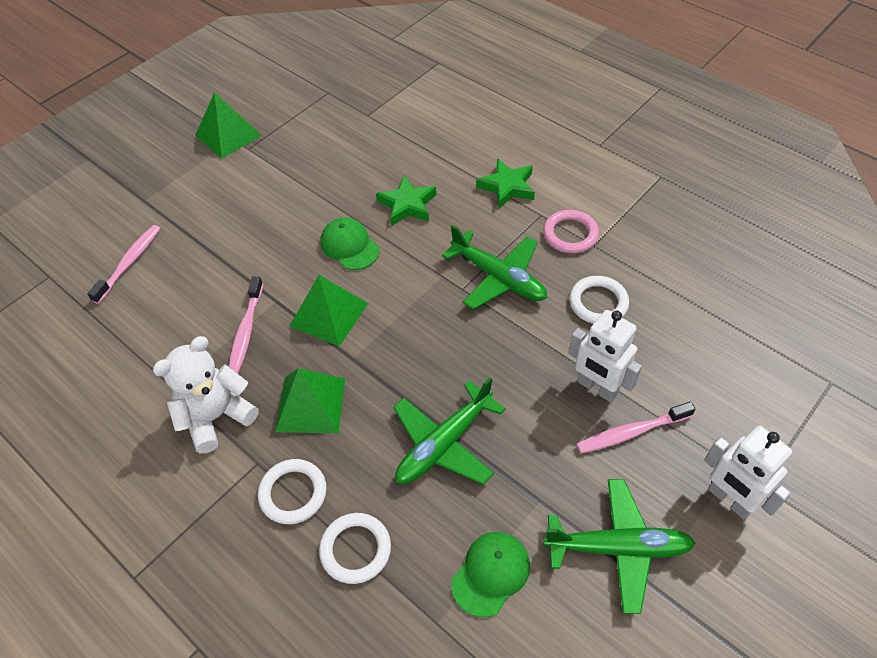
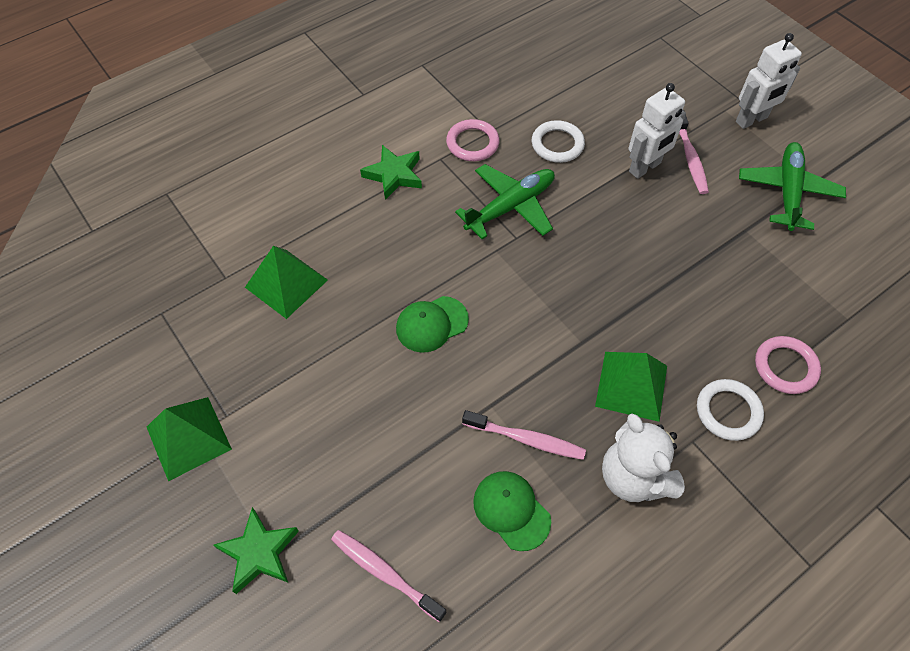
camera: 80 degrees left, 5 degrees up
(328, 314) = (521, 356): green pyramid -> green pyramid (286, 283)
(355, 549) = (785, 367): white ring -> pink ring
(407, 205) = (388, 262): green star -> green star (259, 552)
(444, 443) = (687, 284): green plane -> none
(491, 573) = (807, 275): green cap -> green cap (511, 510)

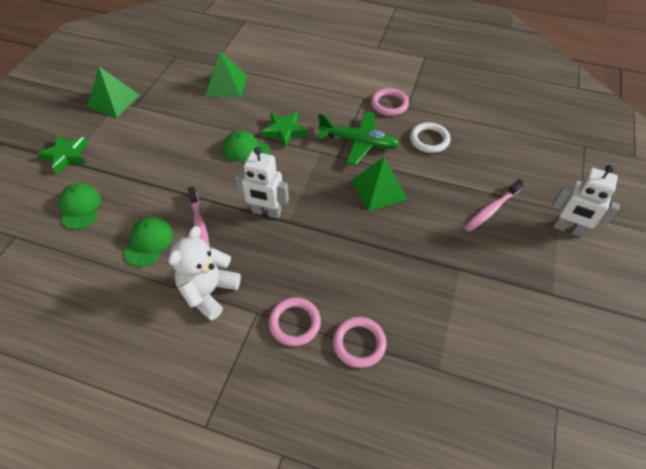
camera: 55 degrees right, 5 degrees down
(385, 573) = (80, 207): pink toothbrush -> green cap
(394, 175) = (333, 86): green star -> green star (284, 131)
(631, 385) = (275, 260): green pyramid -> green pyramid (379, 189)
(645, 168) = (456, 190): white robot -> white robot (266, 212)
(728, 411) = (294, 323): white ring -> pink ring
(787, 192) = (522, 280): green plane -> none

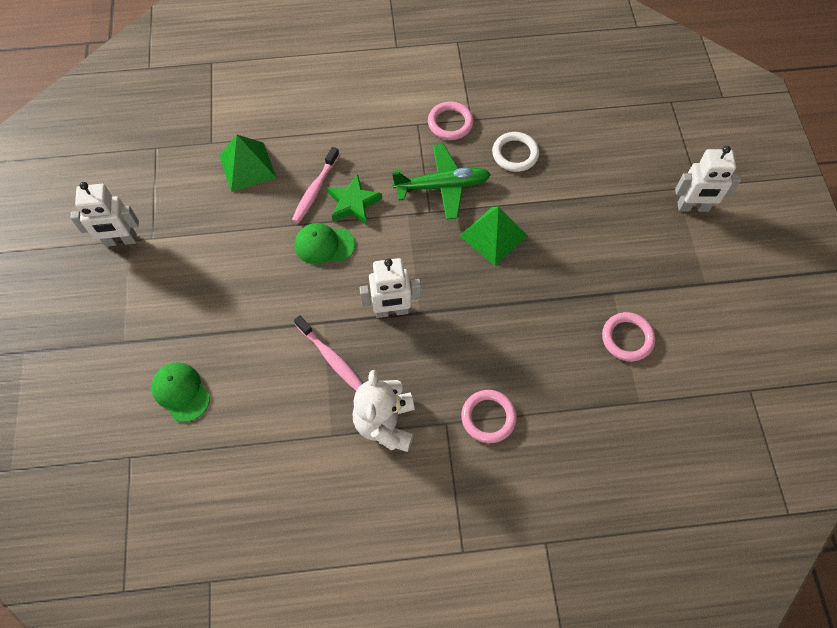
camera: 25 degrees left, 10 degrees up
(66, 156) = (116, 336): green star -> none
(113, 101) = (121, 240): green pyramid -> white robot
(148, 242) = (287, 399): green cap -> none
(359, 343) = (558, 410): pink ring -> pink ring (627, 338)
(491, 209) = (614, 214): pink toothbrush -> pink toothbrush (315, 190)

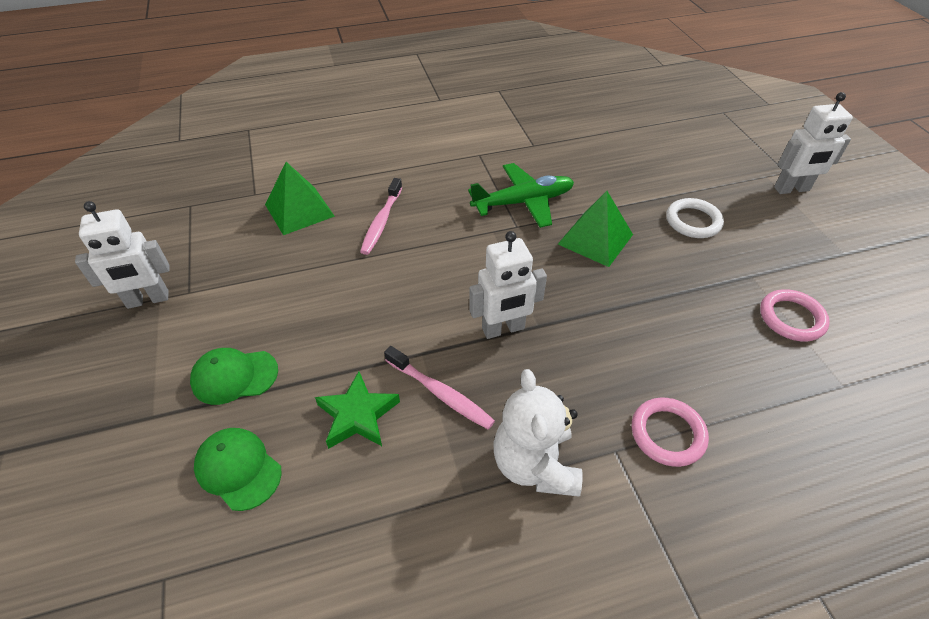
camera: 10 degrees left, 15 degrees down
(324, 245) = (403, 272): green cap -> green cap (234, 376)
(353, 203) = (428, 229): green star -> green star (357, 415)
(450, 123) = (513, 150): pink ring -> none
(515, 154) = (589, 167): white ring -> white ring (693, 221)

